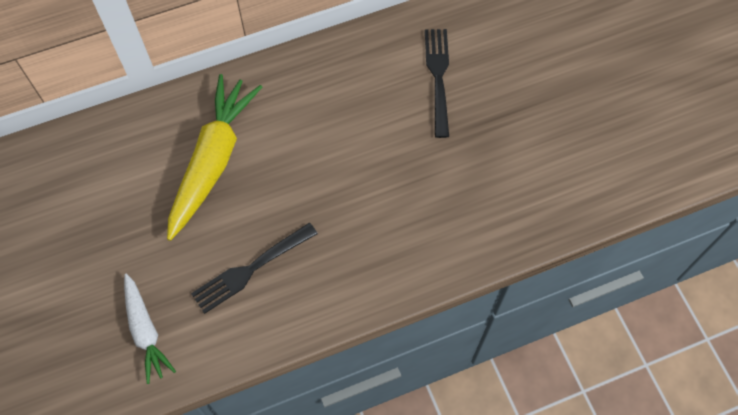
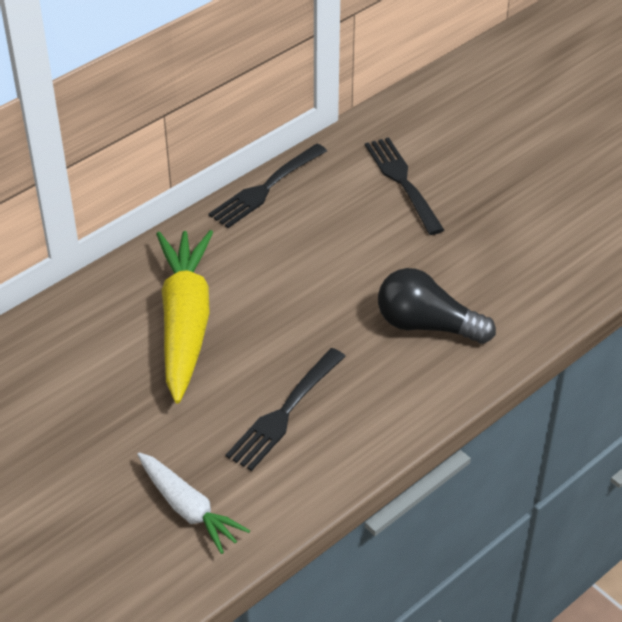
camera: 20 degrees left, 20 degrees down
(328, 50) = (266, 187): none -> black fork
(394, 224) = (427, 325): none -> black light bulb

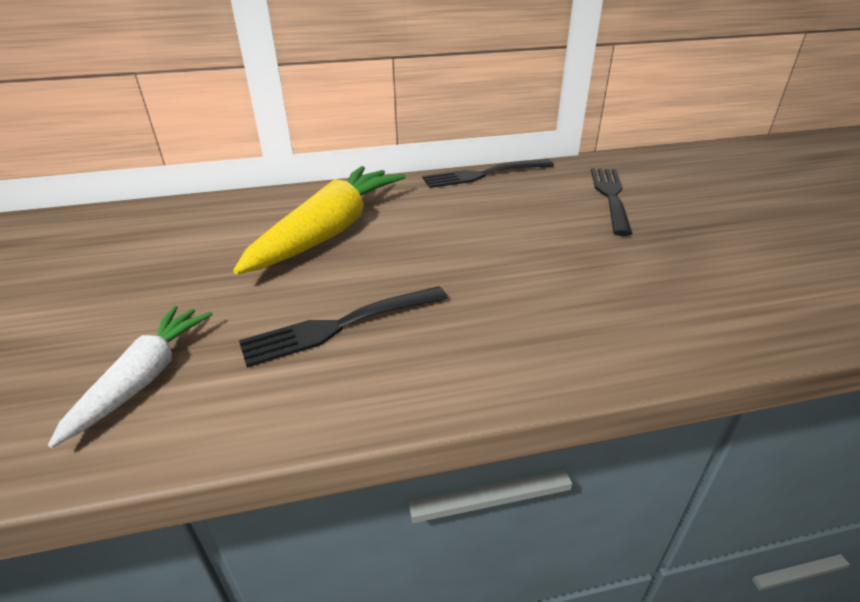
camera: 30 degrees right, 10 degrees down
(188, 509) = (144, 378): white carrot -> white carrot turned 150 degrees counterclockwise
(427, 325) = (562, 301): black light bulb -> none

